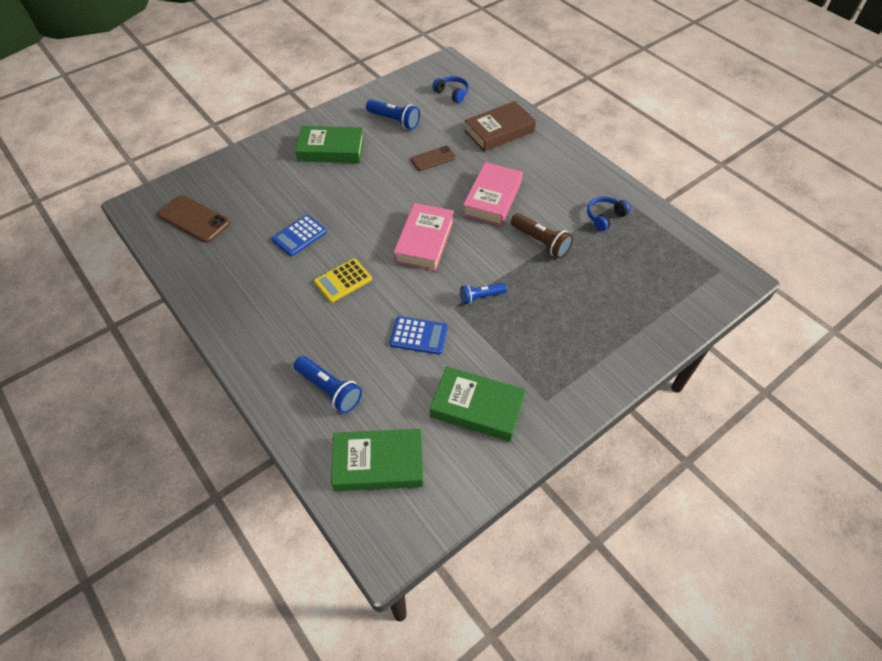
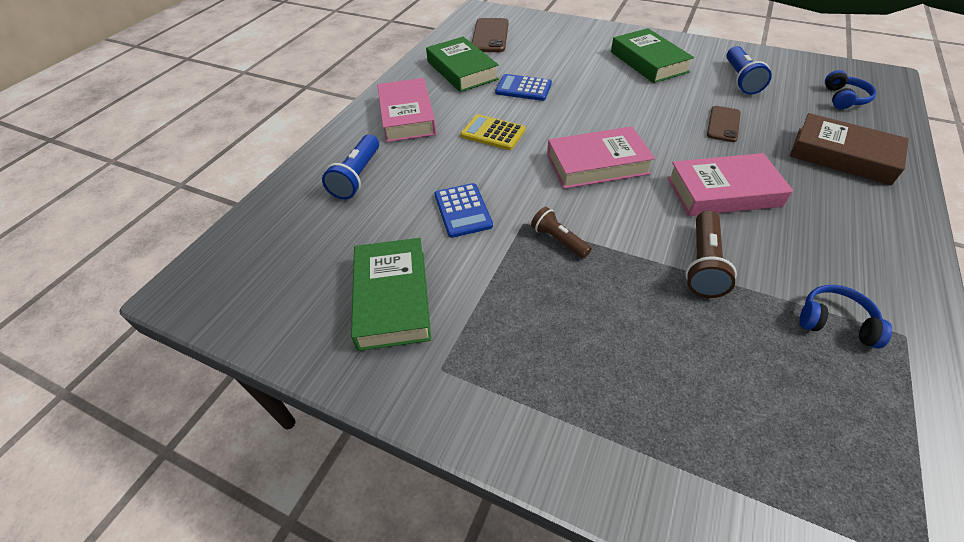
camera: 65 degrees right, 5 degrees down
(271, 327) = (407, 116): none -> pink book
(378, 463) = (284, 244): green book -> green book (462, 70)
(433, 159) = (723, 124): brown phone -> brown phone turned 75 degrees clockwise
(481, 297) = (558, 240): blue flashlight -> brown flashlight

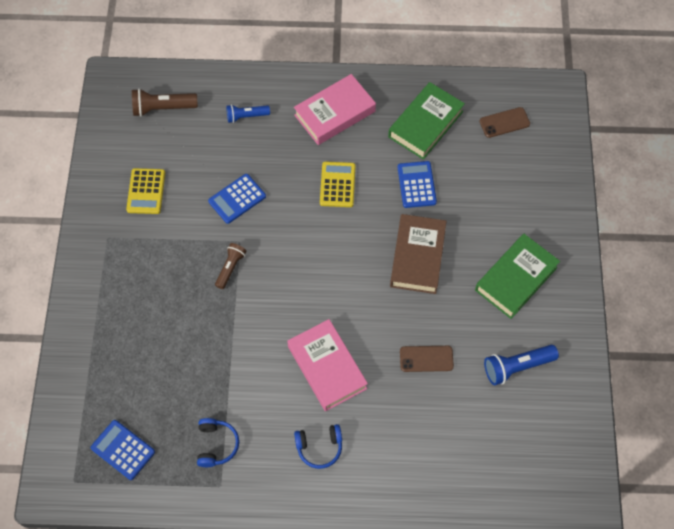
camera: 65 degrees right, 15 degrees up
(357, 177) = (246, 116): blue flashlight -> blue flashlight, size x0.66
(393, 298) = (146, 191): green book -> yellow calculator
(490, 36) = (504, 122): brown phone -> brown phone, size x0.65
(597, 164) = (326, 272): pink book -> none
(703, 264) = (240, 362): brown flashlight -> brown flashlight (162, 108)
(842, 155) = (415, 457): brown book -> brown book (417, 257)
(844, 98) = (519, 462): blue headphones -> blue headphones (319, 447)
(851, 455) = (123, 450): none -> blue calculator

